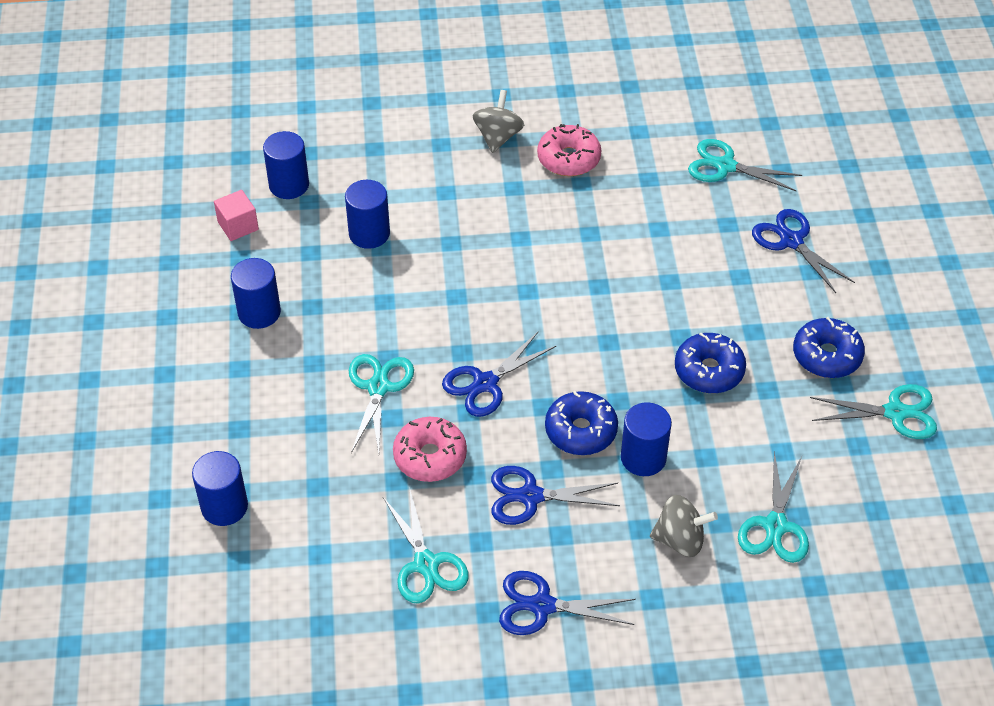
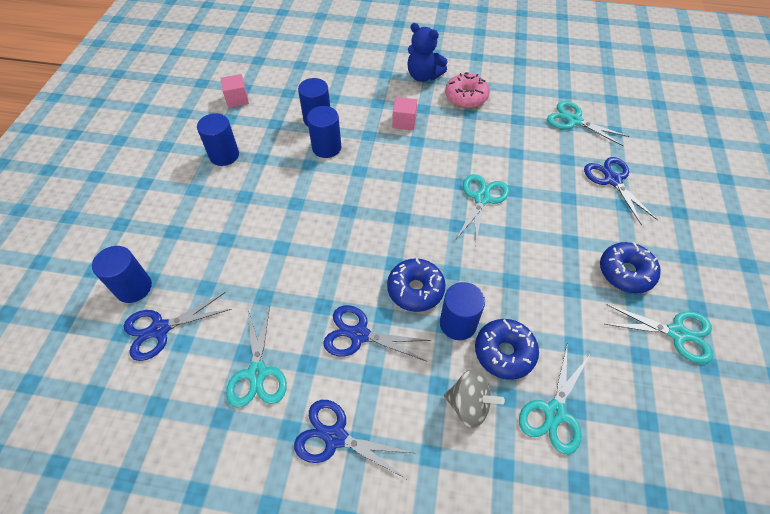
camera: 15 degrees right, 5 degrees up
(289, 185) = (280, 81): blue cylinder -> blue cylinder (326, 147)
(378, 387) = (280, 223): turquoise scissors -> turquoise scissors (481, 198)
(430, 456) = (295, 283): pink donut -> none
(485, 384) = (356, 237): blue scissors -> blue scissors (160, 329)
(493, 213) = (404, 122): none -> pink cube
(498, 137) = (423, 76): grey spinning top -> blue teddy bear
(709, 371) = (528, 264): blue donut -> blue donut (504, 352)

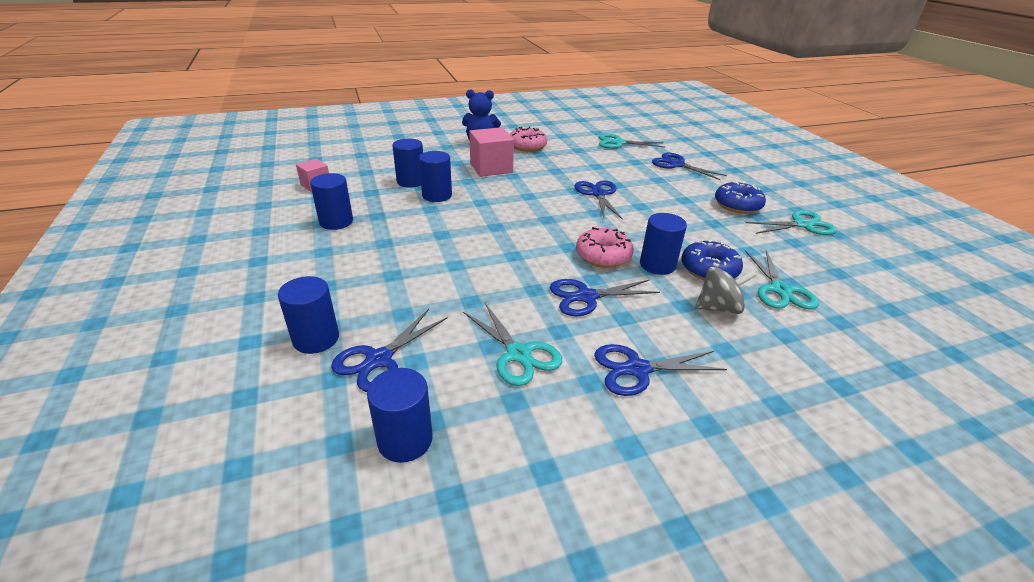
camera: 30 degrees left, 20 degrees down
(129, 414) = (405, 440): none -> blue cylinder
(404, 122) = (491, 168): pink cube -> pink cube, size x1.70
(415, 289) = (603, 256): blue donut -> pink donut
(481, 198) = (597, 194): turquoise scissors -> blue scissors

